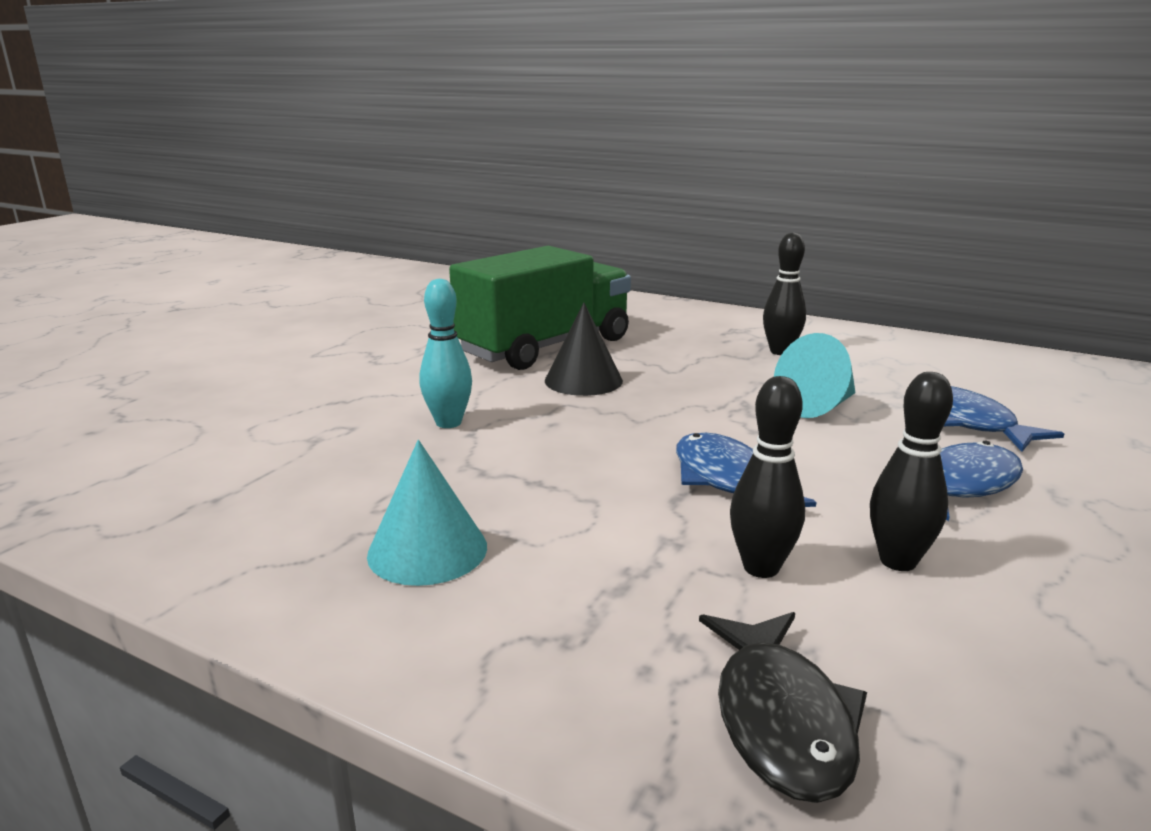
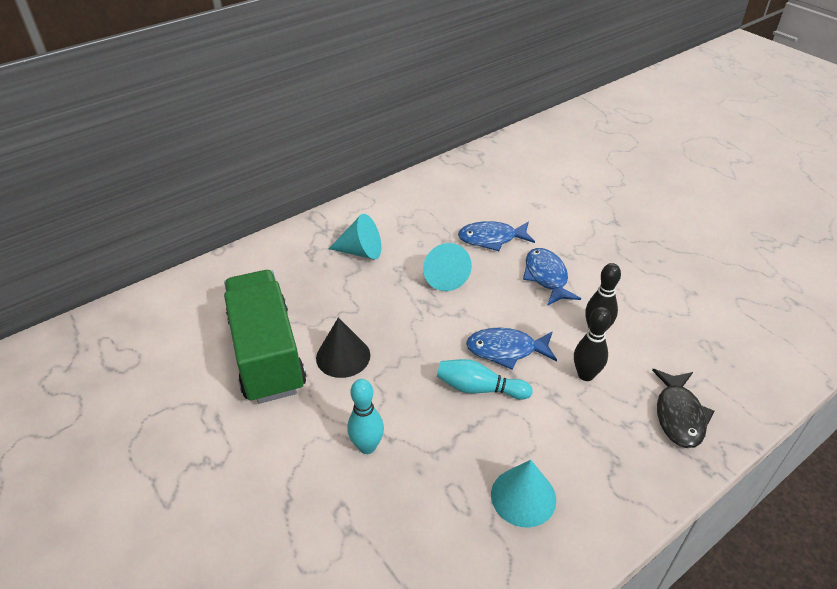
camera: 65 degrees left, 20 degrees up
(619, 474) = (479, 388): none -> turquoise bowling pin
(780, 352) = (361, 251): black bowling pin -> turquoise cone
(781, 719) = (679, 415): black fish -> black fish turned 75 degrees clockwise

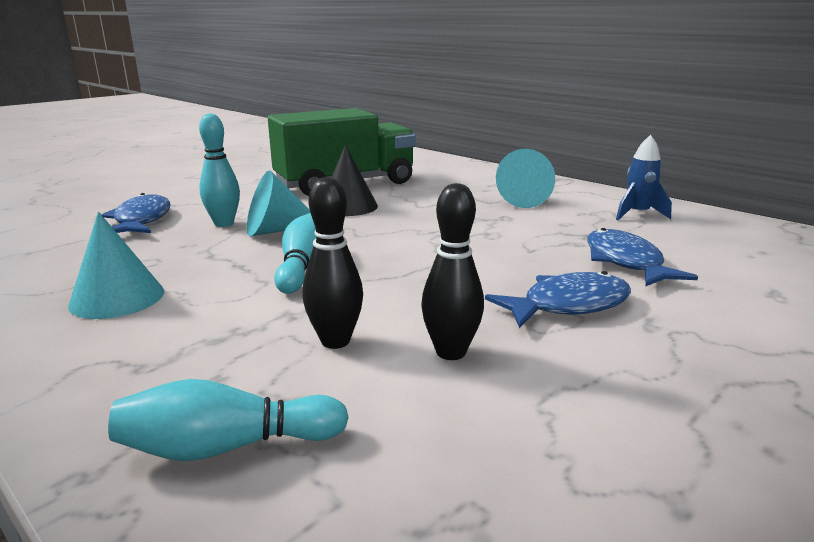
camera: 80 degrees right, 20 degrees down
(410, 207) = (637, 214): none -> blue rocket
(444, 277) = (508, 239): turquoise cone -> turquoise cone (276, 230)
(506, 350) = (378, 280): blue fish -> blue fish (141, 220)
(679, 415) = (227, 446): black fish -> turquoise bowling pin

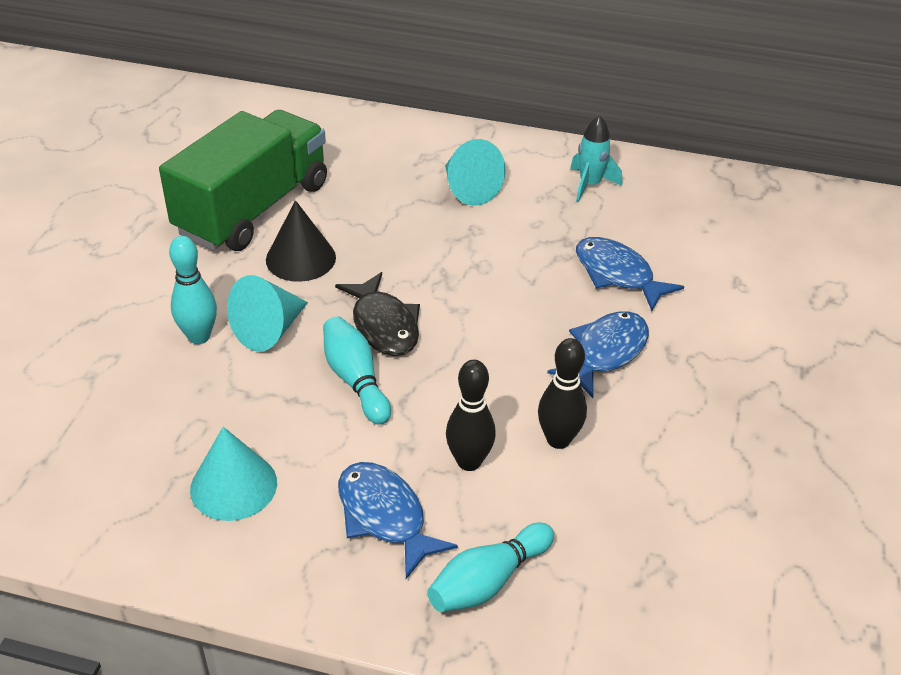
camera: 30 degrees left, 20 degrees up
(141, 220) = (96, 362): blue fish -> blue fish (385, 516)
(367, 245) = (383, 325): none -> black fish
(637, 214) = (590, 185): blue rocket -> turquoise rocket

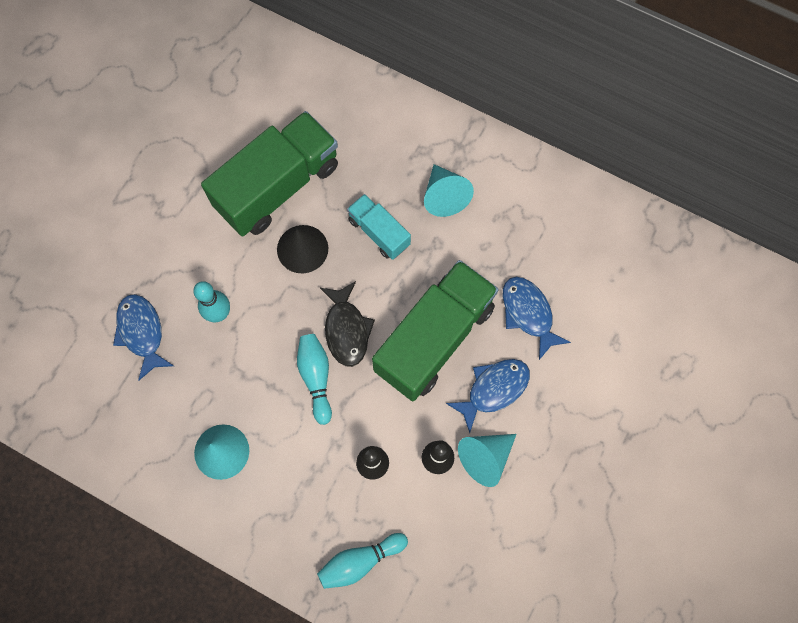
camera: 15 degrees right, 30 degrees up
(269, 330) = (267, 317): turquoise cone -> turquoise cone (485, 458)
(385, 516) = (309, 497): blue fish -> blue fish (142, 332)
(397, 230) = (379, 232): none -> turquoise truck
(506, 315) = (434, 338): none -> green truck
(590, 185) = (540, 210): turquoise rocket -> none

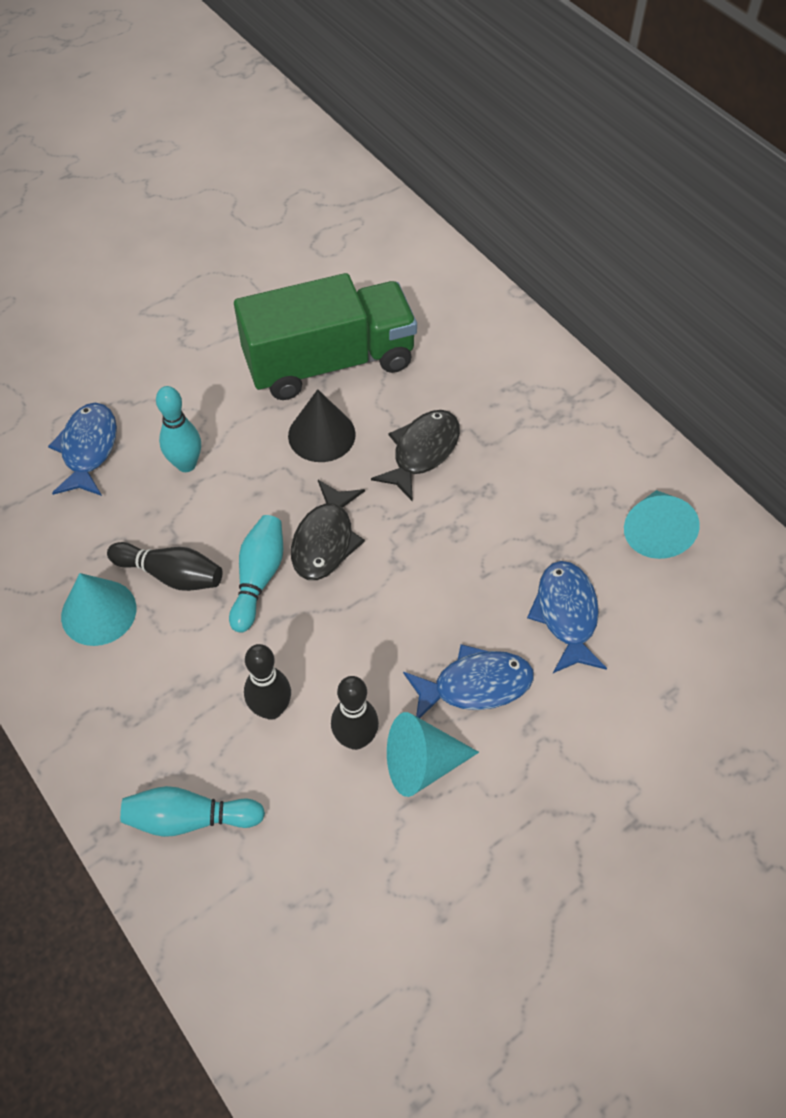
camera: 25 degrees right, 15 degrees down
(255, 402) = (171, 575): none -> black bowling pin
(379, 232) = (422, 452): turquoise truck -> black fish
(434, 338) = (429, 594): green truck -> none
(444, 196) = (523, 444): turquoise cone -> turquoise cone (655, 532)

